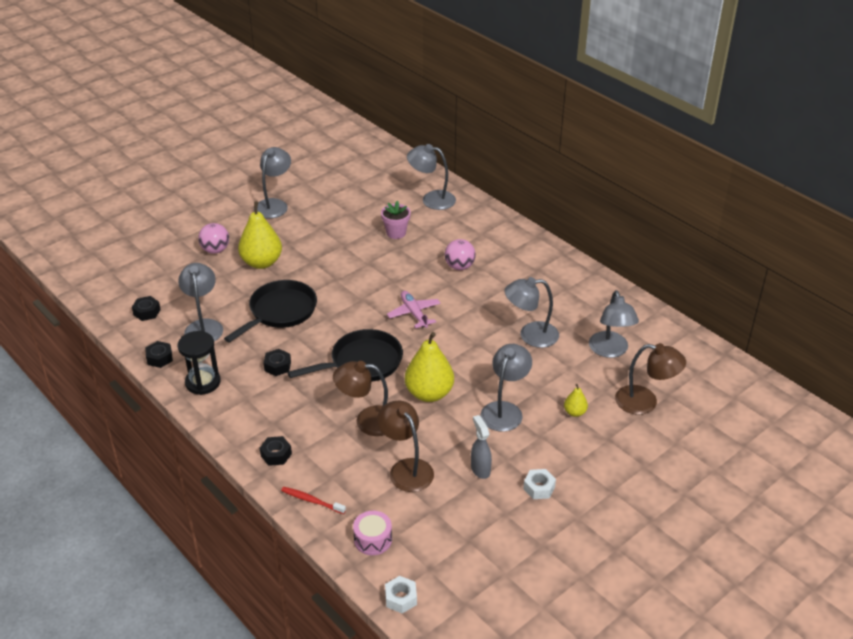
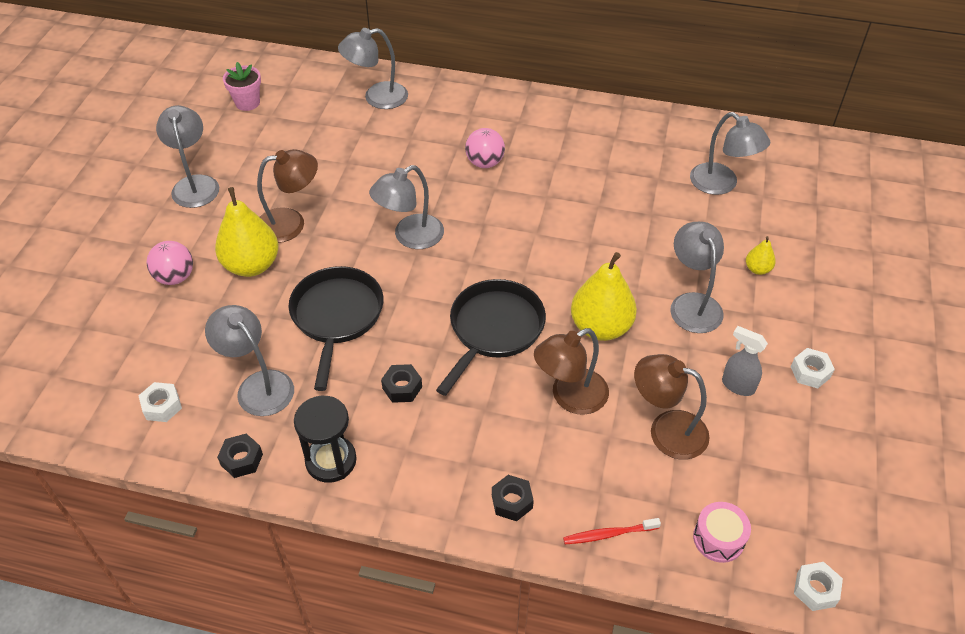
camera: 35 degrees left, 10 degrees up
(147, 312) = (162, 406): black nut -> white nut
(396, 233) = (376, 155): pink flower pot -> pink flower pot (247, 103)
(414, 313) = (491, 241): pink plane -> none
(530, 335) = (632, 206): grey lamp -> grey lamp (410, 237)
(645, 402) = (805, 223): brown lamp -> brown lamp (291, 223)

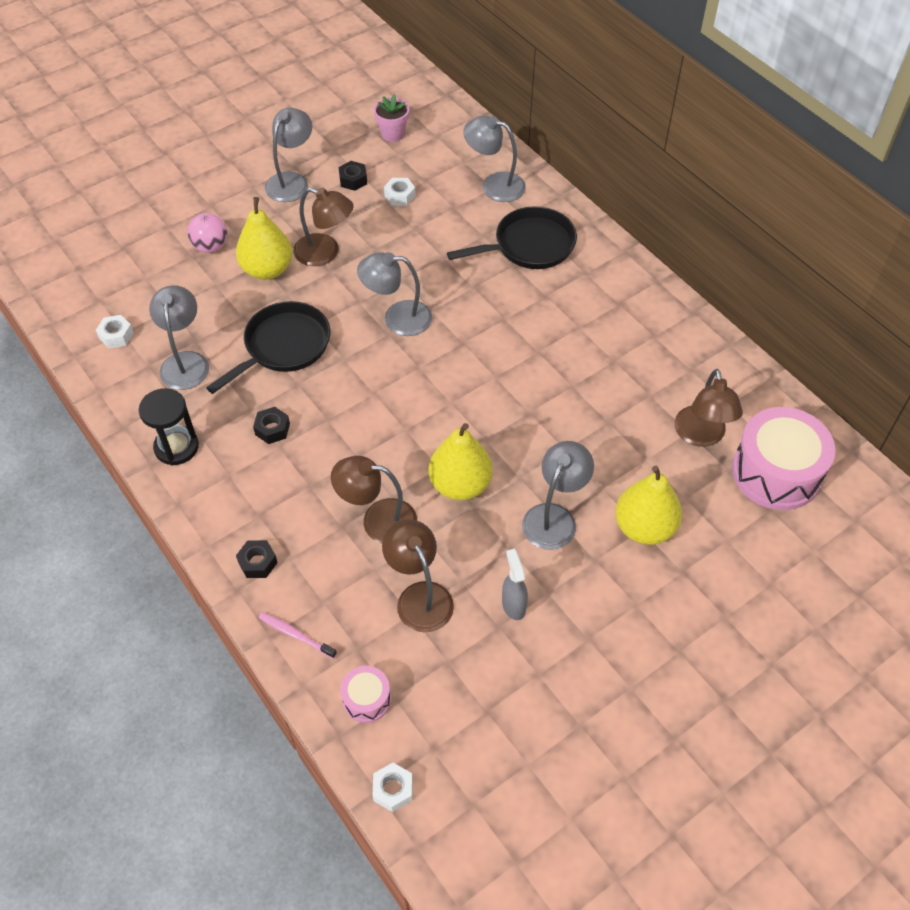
camera: 40 degrees right, 5 degrees up
(241, 459) = (126, 406): black nut -> black nut (353, 180)
(485, 163) = (519, 292): pink ball -> none
(493, 330) = (379, 431): black pan -> black pan (529, 245)
(609, 534) = (296, 635): red toothbrush -> pink toothbrush
(721, 184) = (701, 436): grey lamp -> brown lamp
(757, 269) = (644, 527): yellow pear -> yellow pear, size x2.12
(792, 178) = (776, 472): none -> pink drum
(810, 372) = (585, 639): white nut -> white nut (400, 196)

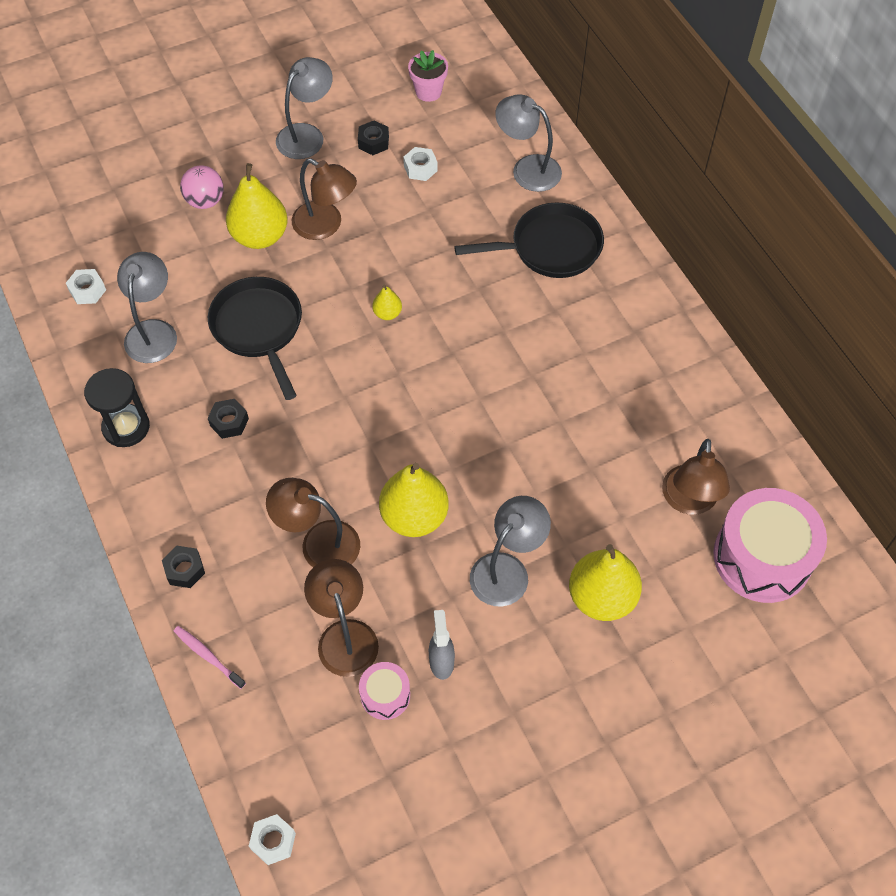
camera: 10 degrees right, 5 degrees up
(283, 346) = (259, 329): black pan -> black pan turned 75 degrees counterclockwise
(366, 699) = (266, 739): pink drum -> pink drum (385, 695)
(397, 318) = (387, 313): grey lamp -> yellow pear

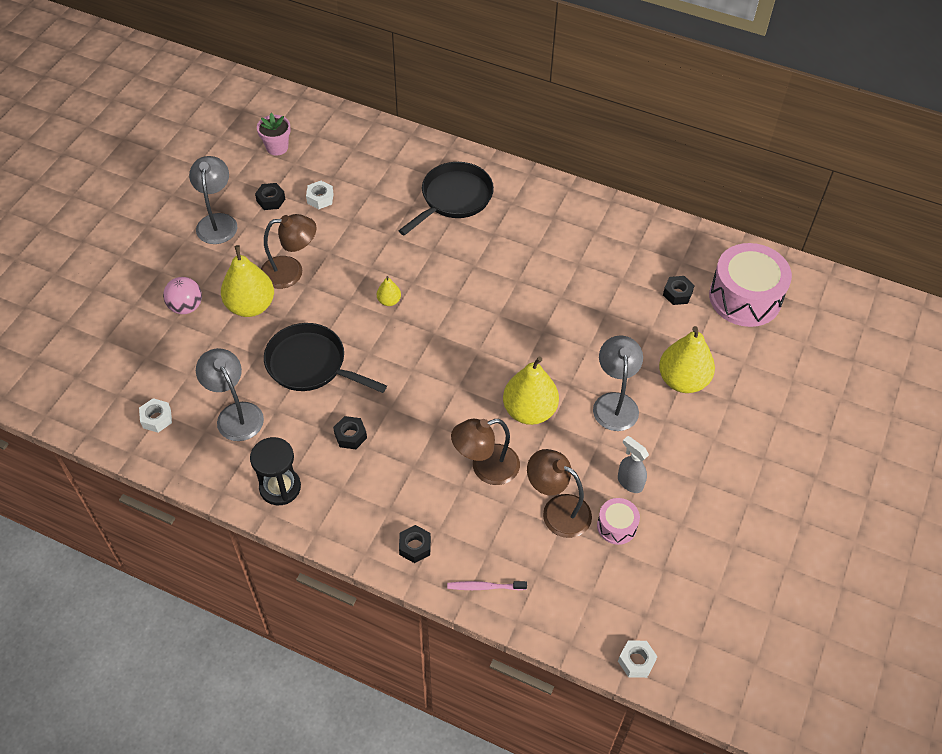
camera: 40 degrees left, 5 degrees down
(527, 169) = (392, 159): grey lamp -> none
(689, 501) = (677, 294): brown lamp -> black nut

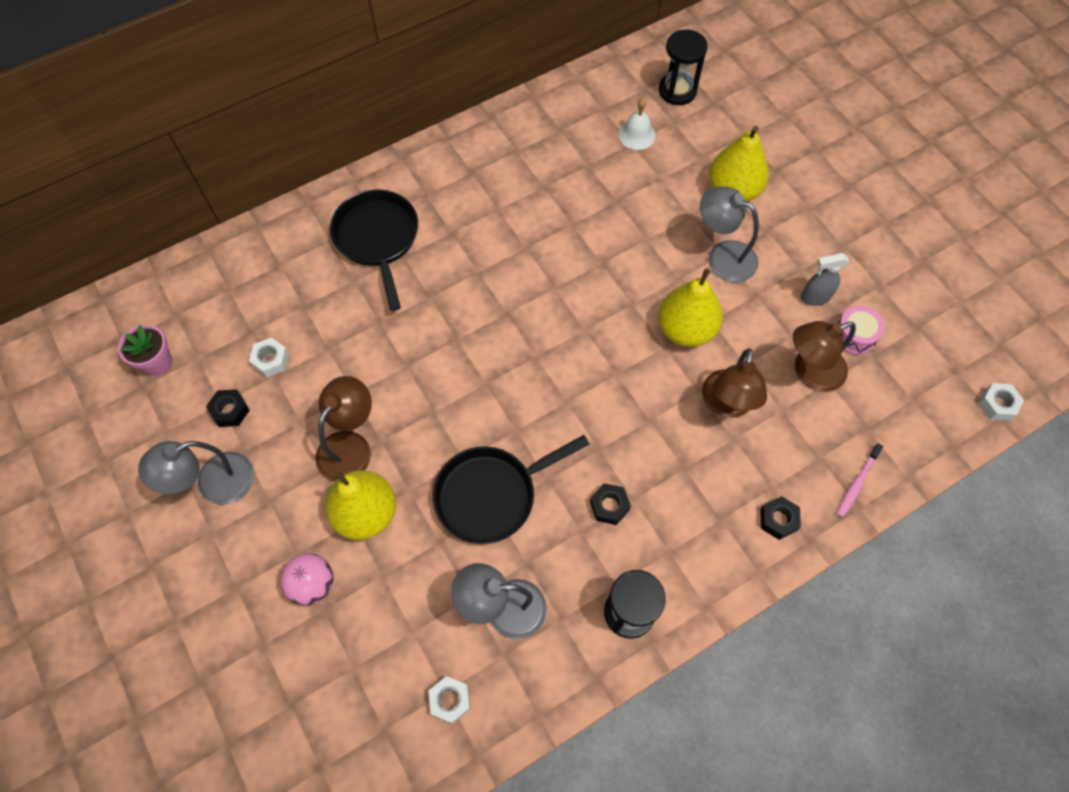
camera: 55 degrees left, 10 degrees up
(217, 222) = (214, 484): grey lamp -> grey lamp turned 60 degrees counterclockwise
(389, 301) = (464, 373): yellow pear -> none
(677, 294) = (636, 135): black nut -> white bell
(745, 298) = (677, 91): pink drum -> black hourglass

